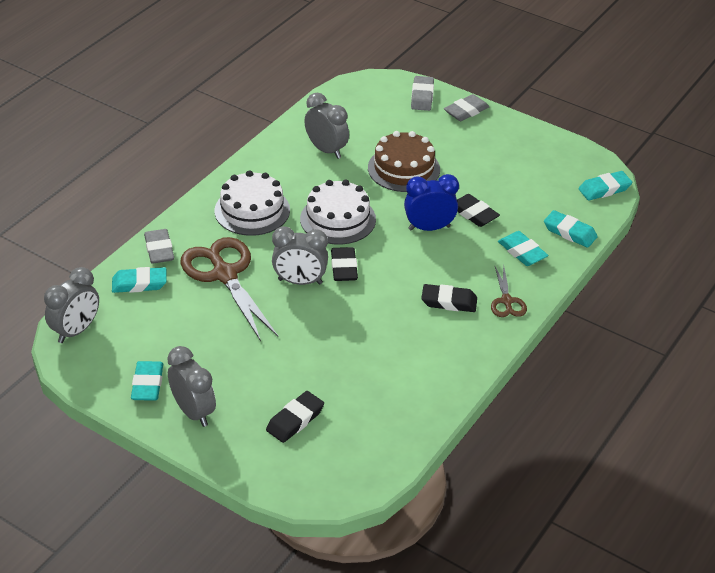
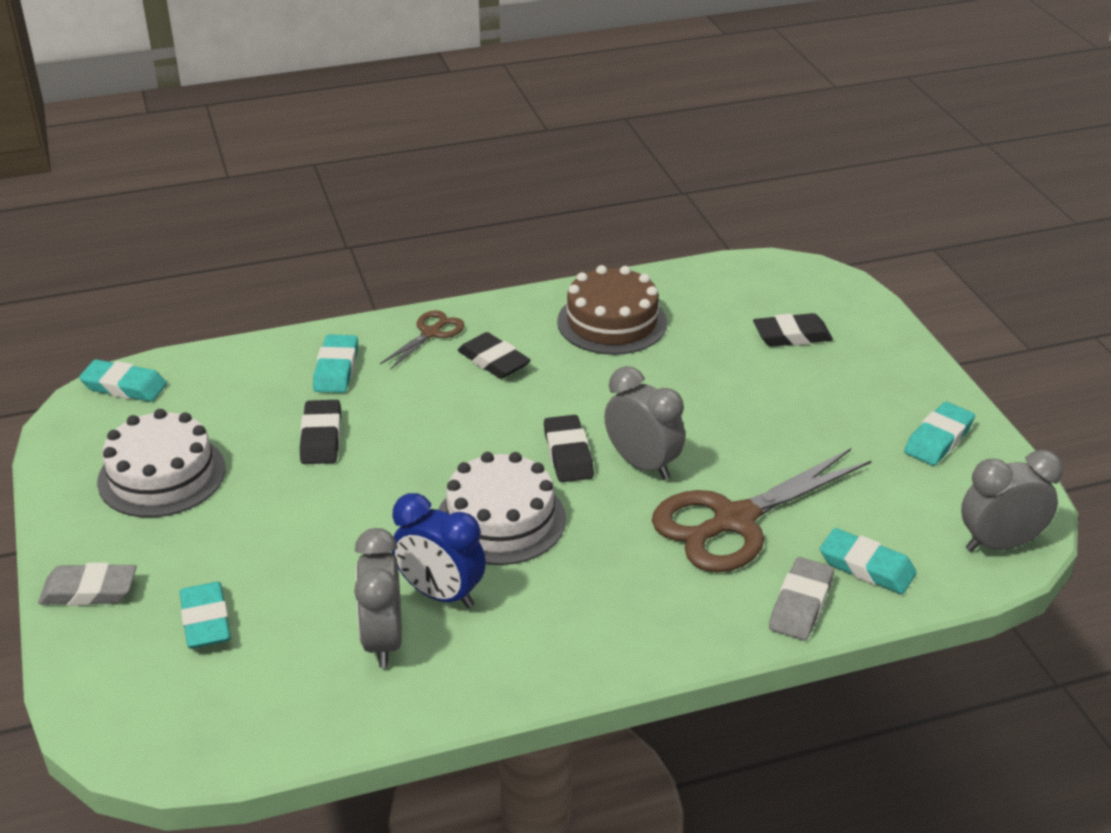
camera: 140 degrees left, 5 degrees down
(193, 412) = (901, 389): grey clock -> none
(224, 274) = (734, 521): brown scissors -> brown scissors turned 45 degrees clockwise
(252, 210) = (607, 596): white cake -> white cake (162, 475)
(344, 267) = (568, 454): black eraser -> black eraser turned 45 degrees counterclockwise
(403, 169) = (316, 546): brown cake -> brown cake (612, 322)
(422, 96) = (105, 658): grey eraser -> none
(429, 228) = (400, 448): blue clock -> blue clock (440, 594)
(569, 232) = (250, 362): turquoise eraser -> turquoise eraser (206, 621)

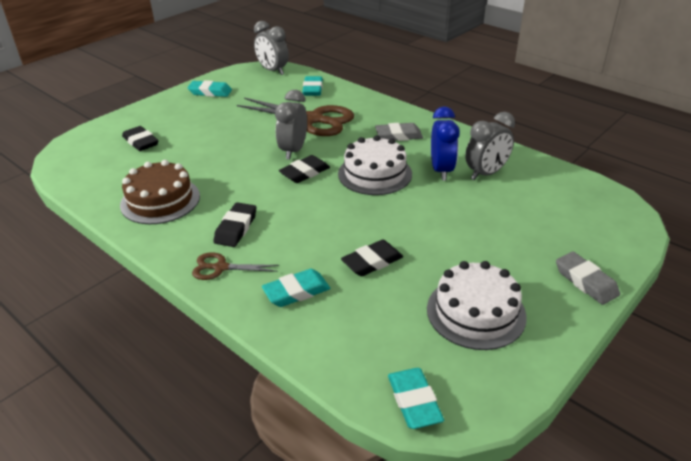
camera: 120 degrees left, 0 degrees up
(206, 621) = (545, 228): turquoise eraser -> none
(800, 604) = (349, 96): grey eraser -> grey eraser (398, 136)

